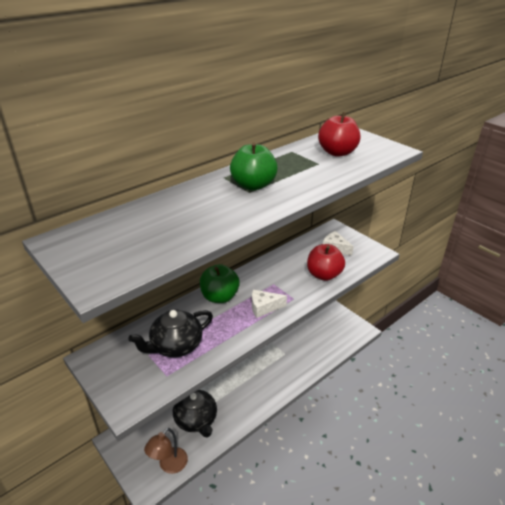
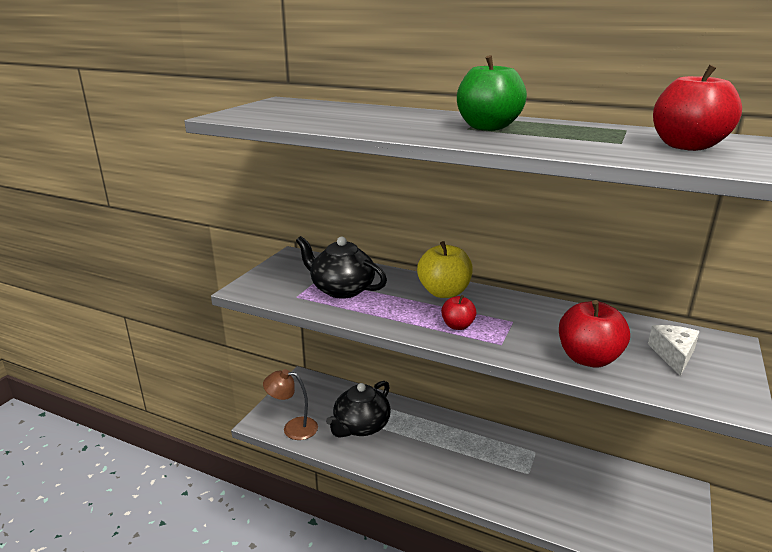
camera: 65 degrees right, 10 degrees down
(220, 297) = (444, 292): green apple -> yellow apple
(264, 307) = (457, 326): white cheese -> red apple

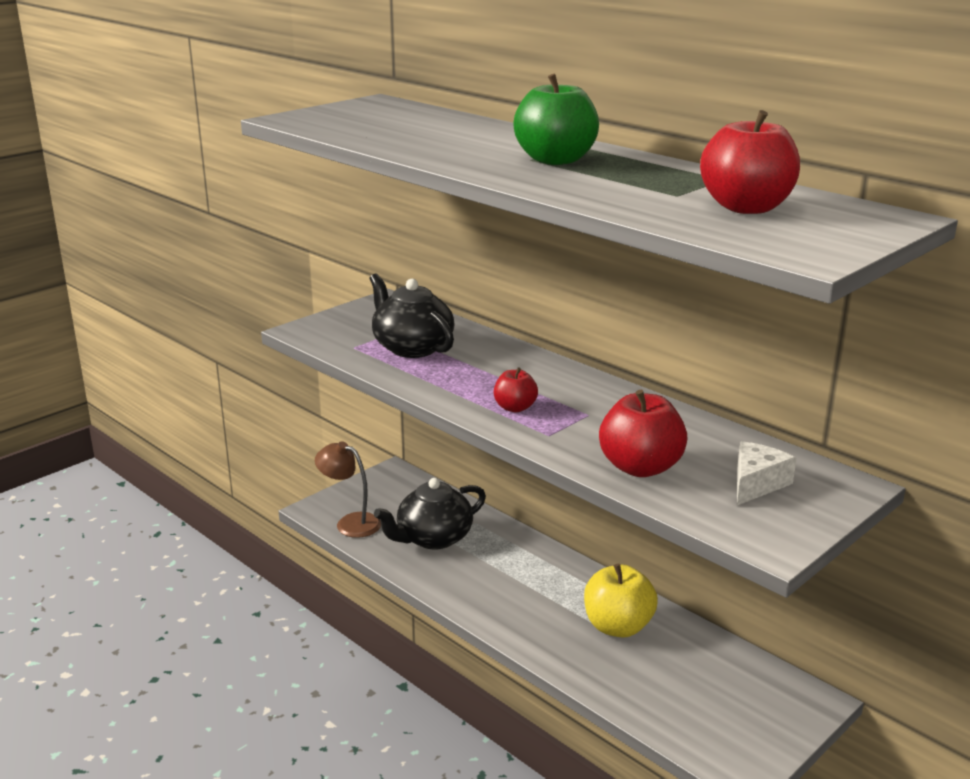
camera: 20 degrees right, 0 degrees up
(444, 292) = (534, 370): yellow apple -> yellow apple (618, 626)

